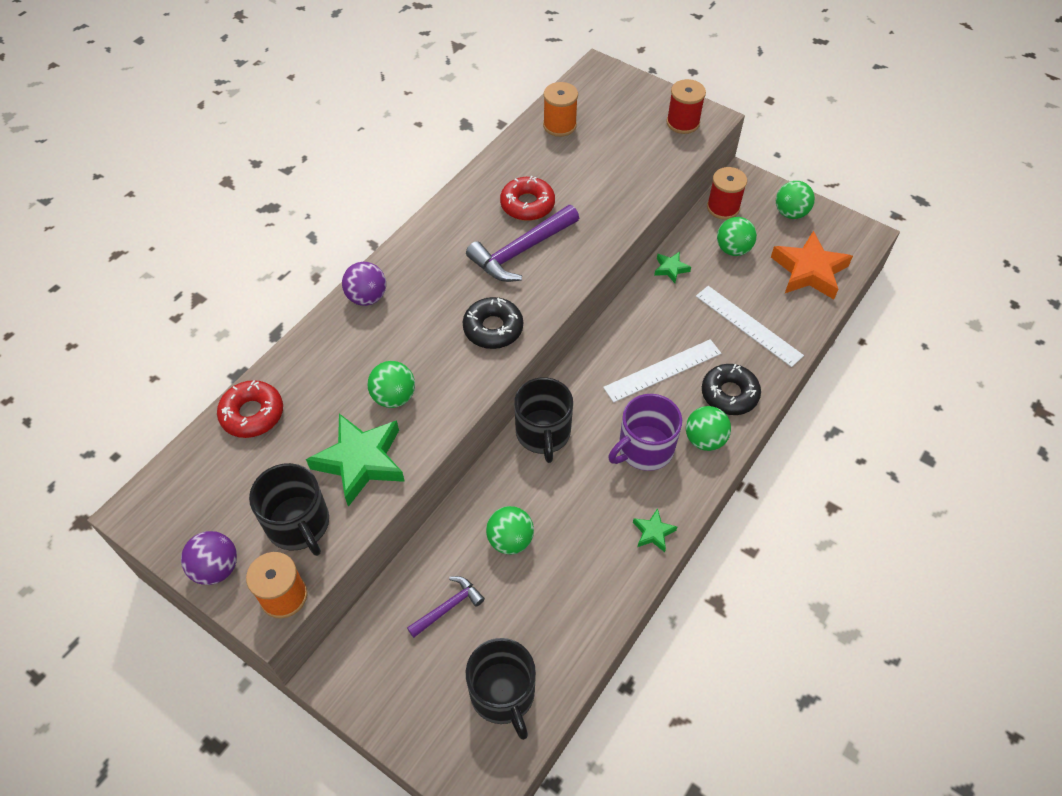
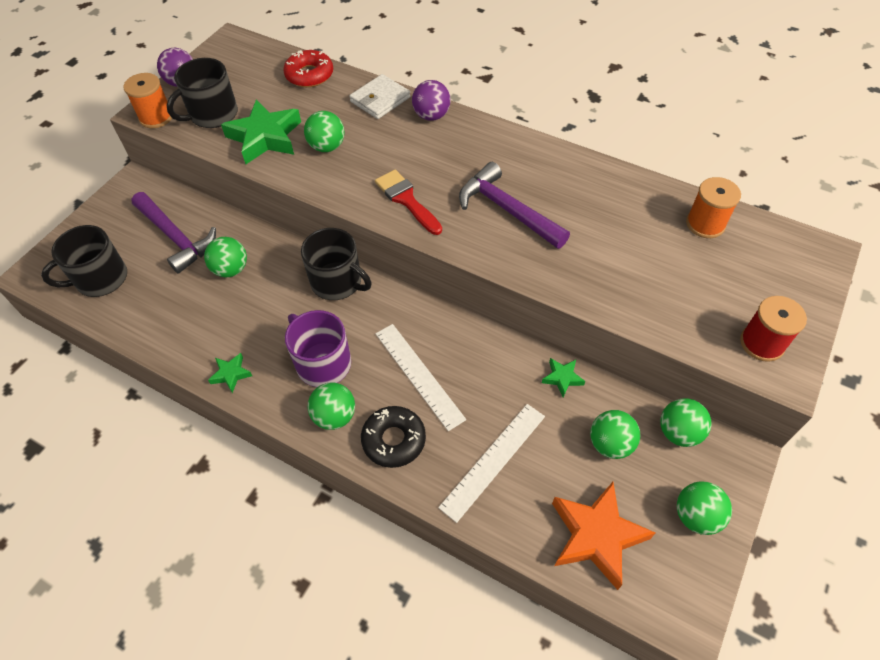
camera: 85 degrees right, 0 degrees up
(324, 342) = (380, 99): none -> white wallet
(448, 607) = (176, 237): purple hammer -> purple hammer, size x1.78
(493, 328) = (406, 200): black donut -> red brush
(527, 205) = (573, 208): red donut -> none
(543, 433) = (337, 282): black mug -> black mug turned 135 degrees counterclockwise
(723, 208) = (678, 432): red spool -> green ball

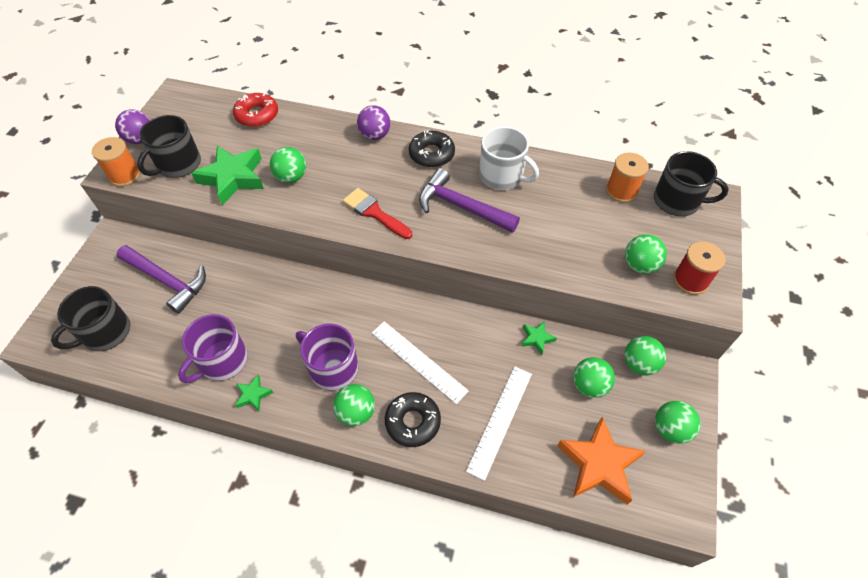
camera: 15 degrees left, 0 degrees up
(209, 332) = (222, 361): none -> purple mug
(231, 269) = (227, 300): green ball -> green ball (639, 265)
(337, 282) = (326, 293): black mug -> black mug (677, 201)
(380, 99) = (326, 128): white wallet -> none
(490, 146) = (431, 154): none -> black donut
(565, 183) = (502, 176): none -> white mug

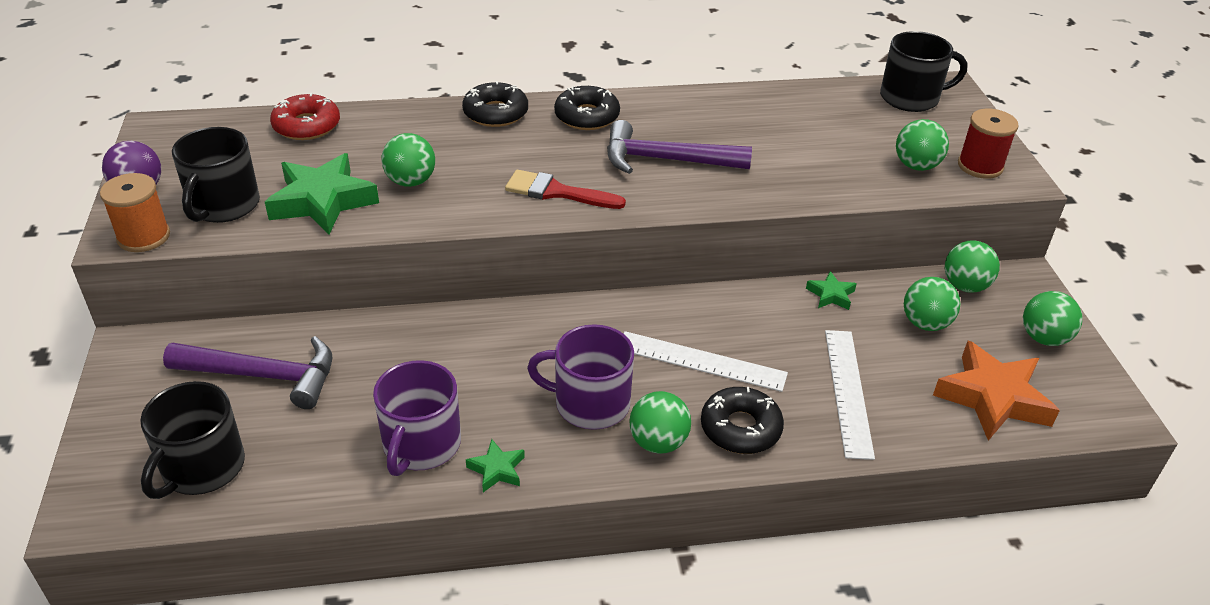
camera: 25 degrees left, 15 degrees down
(375, 135) = (495, 113): purple ball -> black donut
(502, 176) = (693, 119): white mug -> none
(621, 191) = (843, 102): orange spool -> none

